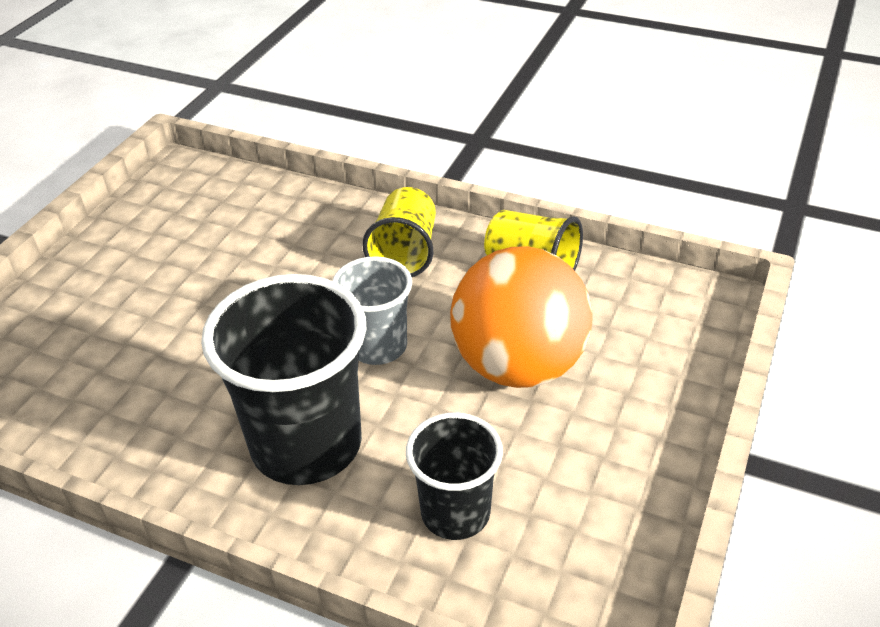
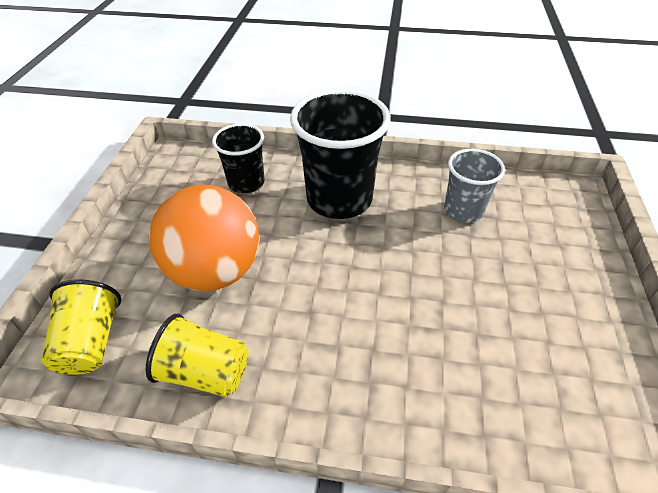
camera: 165 degrees right, 5 degrees up
(378, 346) = (321, 267): grey cup -> grey cup (463, 211)
(405, 253) = (331, 367): yellow cup -> yellow cup (91, 342)

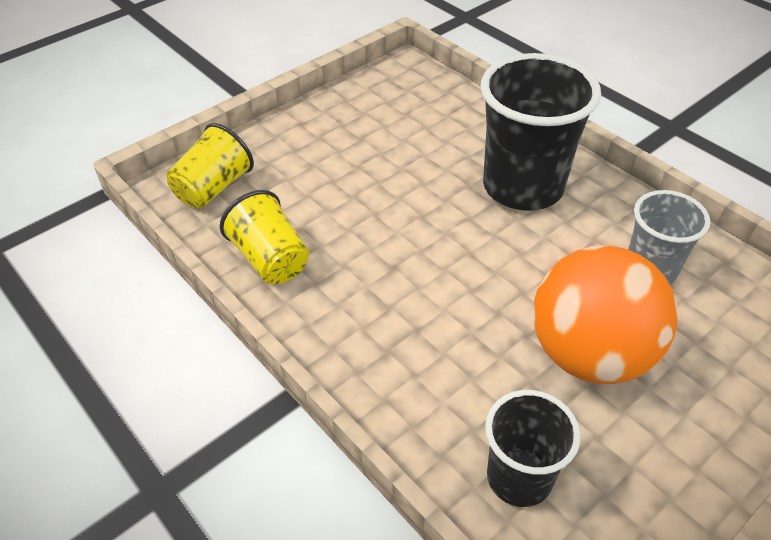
camera: 40 degrees right, 0 degrees up
(216, 271) = (348, 188): orange ball -> orange ball (589, 354)
(246, 183) = (447, 125): black cup -> black cup (519, 477)

